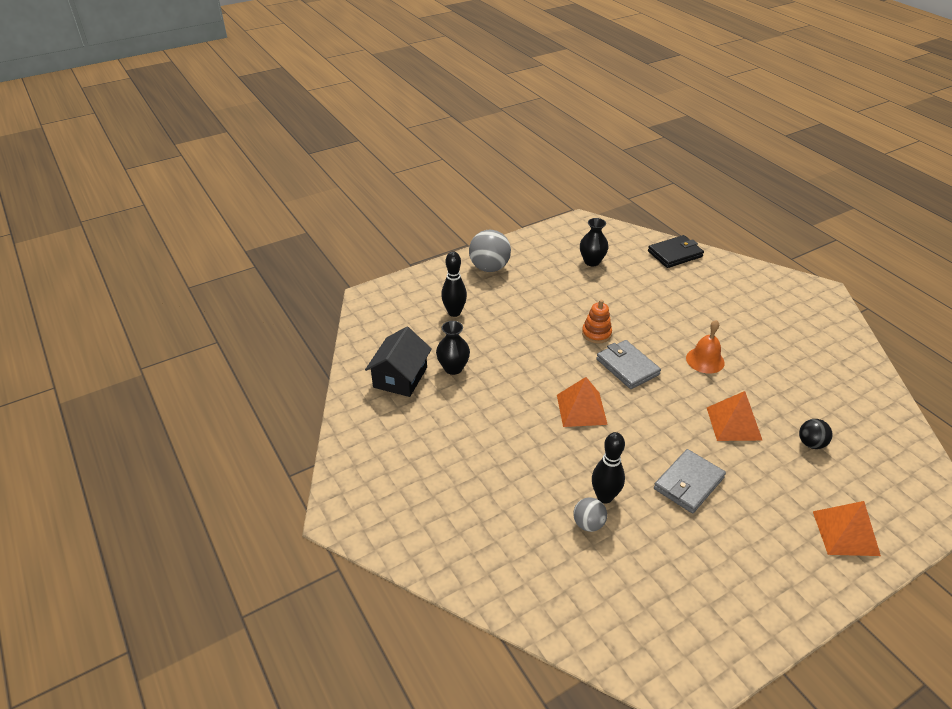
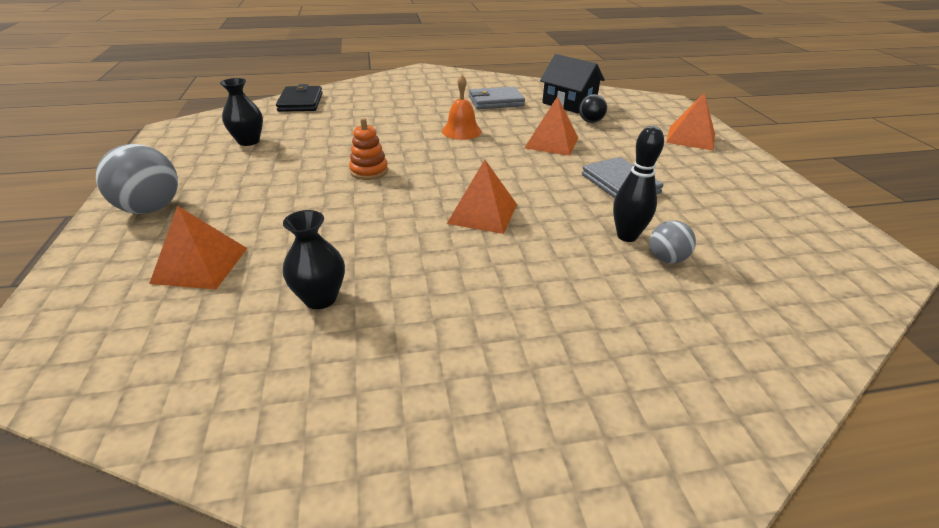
camera: 70 degrees left, 5 degrees down
(400, 377) = (283, 369): black house -> black house (569, 103)
(454, 312) = (200, 265): black bowling pin -> orange pyramid
(627, 367) = (437, 169): grey wallet -> grey wallet (496, 101)

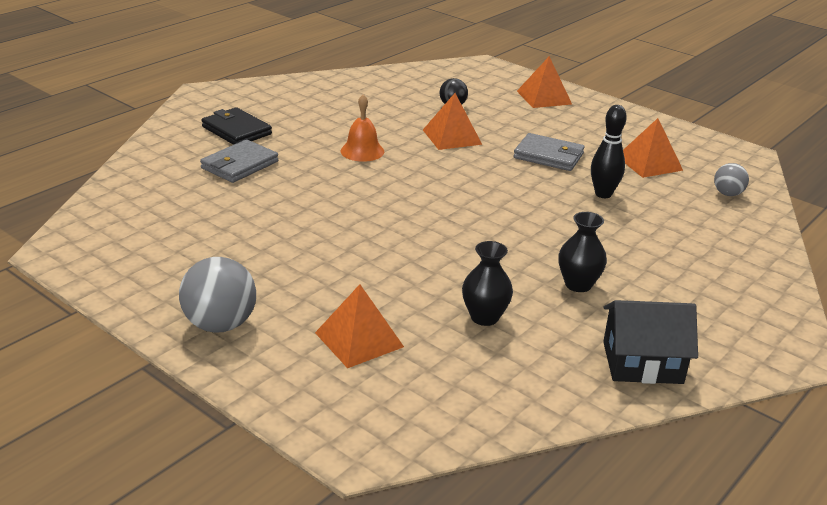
camera: 40 degrees left, 5 degrees down
(248, 141) = (177, 233): black vase -> black vase (578, 284)
(300, 102) = (143, 173): black wallet -> black wallet (236, 130)
(369, 171) = (349, 217): orange stacking toy -> none
(482, 213) = (492, 216): orange pyramid -> orange pyramid (649, 163)
(496, 101) = (342, 109): grey wallet -> grey wallet (240, 165)
(569, 103) = (408, 91): black house -> black house (642, 362)
(667, 259) = (643, 200): grey ball -> grey ball (727, 194)

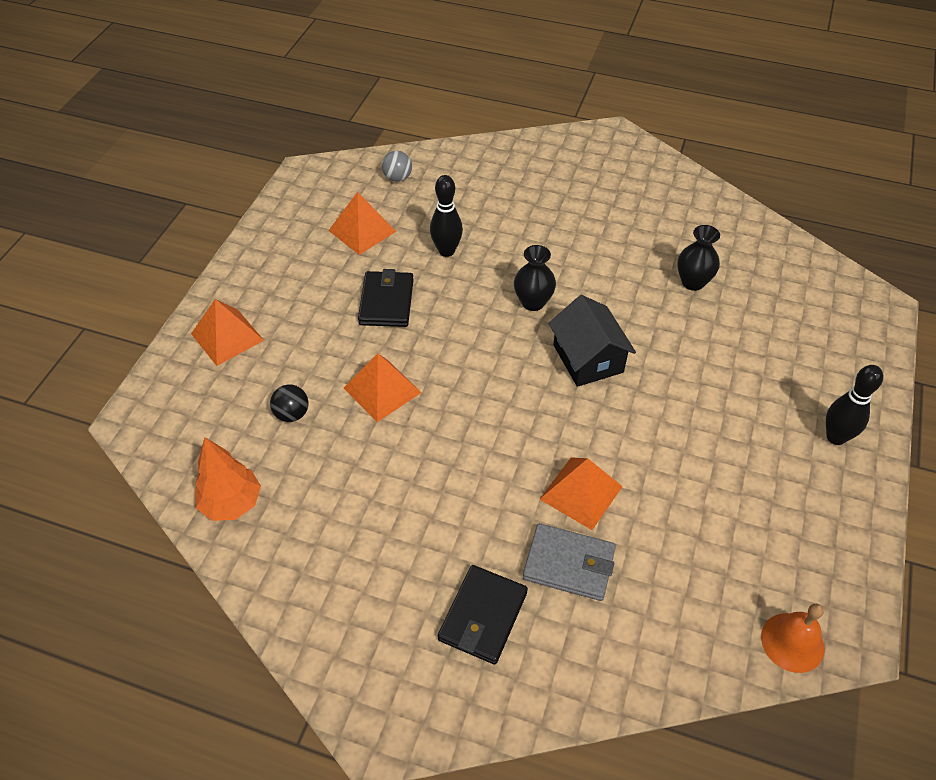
camera: 110 degrees left, 20 degrees up
(220, 324) = (835, 437): grey ball -> black bowling pin
(359, 339) = (778, 344): orange pyramid -> orange pyramid (581, 493)
(362, 151) = (464, 458): orange bell -> orange bell (792, 642)
(393, 80) = (231, 503): none -> orange tree
(548, 156) = (386, 302): grey wallet -> black wallet
(578, 284) = (608, 241): black vase -> black vase (533, 302)
(642, 362) = (679, 196): black house -> black house (588, 358)

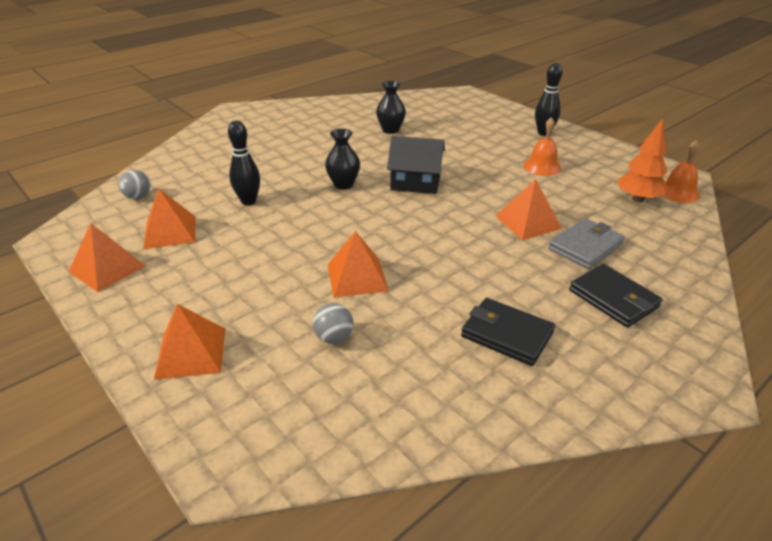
camera: 60 degrees left, 15 degrees down
(231, 503) = (408, 414): orange tree -> orange tree (638, 199)
(290, 227) = (107, 268): none -> orange pyramid
(292, 414) = (334, 338): black ball -> grey ball
(386, 302) = (265, 245): black wallet -> black wallet (507, 334)
(731, 465) = (542, 167): none -> orange bell

